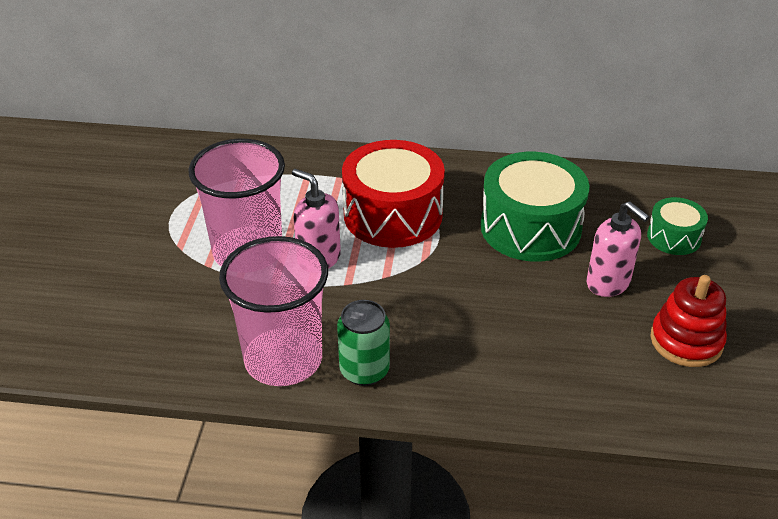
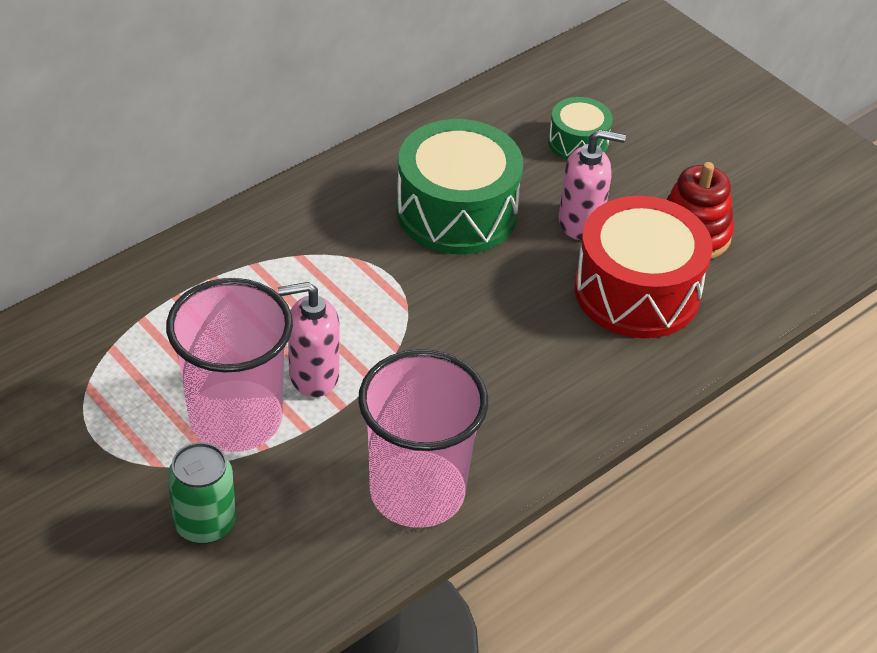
camera: 50 degrees left, 5 degrees up
(364, 370) = (496, 447): green can -> green can (204, 523)
(393, 214) = (320, 282): red drum -> red drum (637, 291)

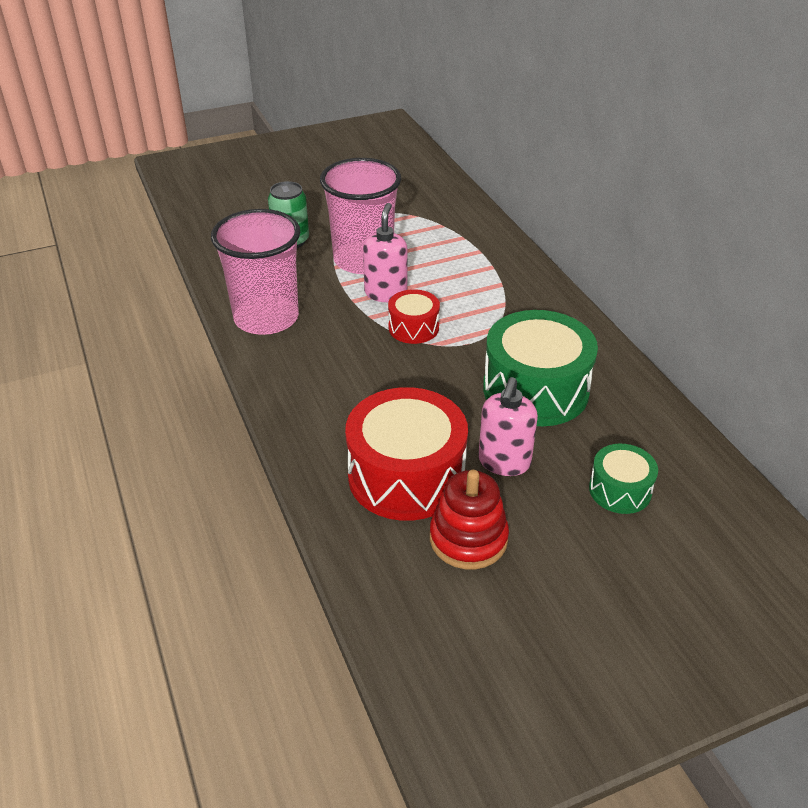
camera: 110 degrees right, 5 degrees down
(381, 332) = (413, 327): none -> red drum

